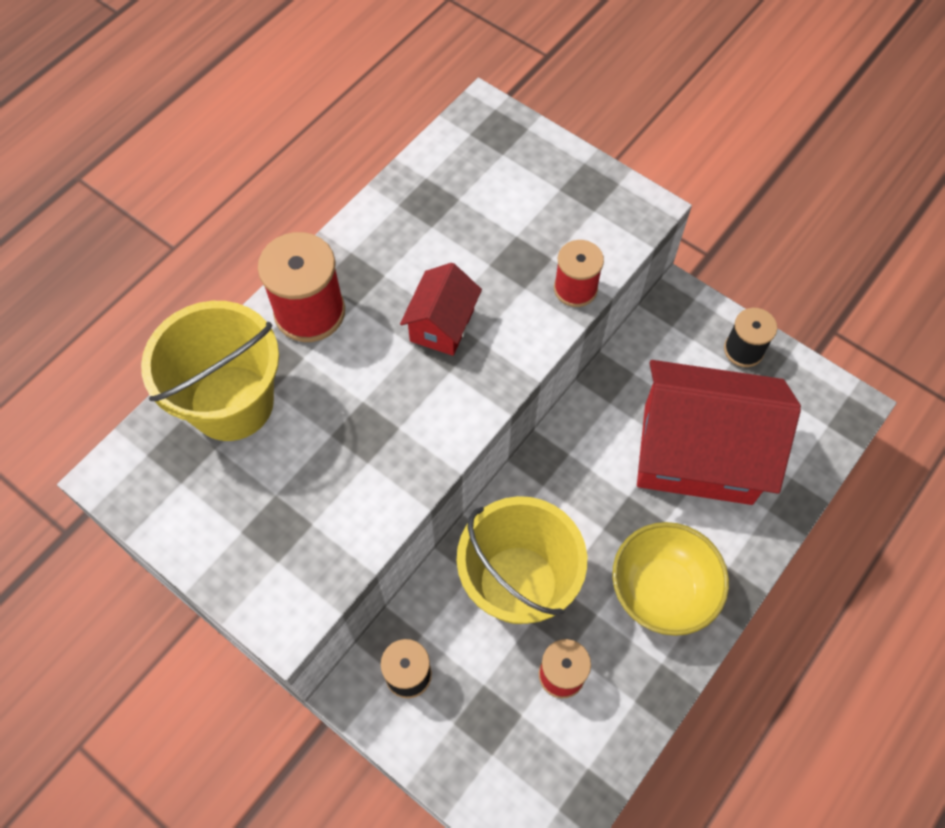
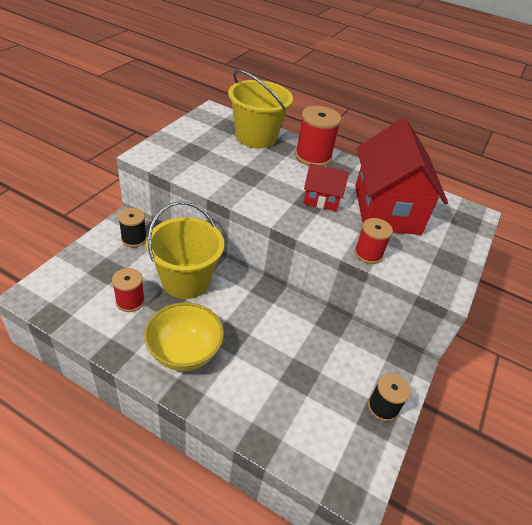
camera: 75 degrees right, 20 degrees down
(697, 454) = (288, 374): red house -> red house (386, 209)

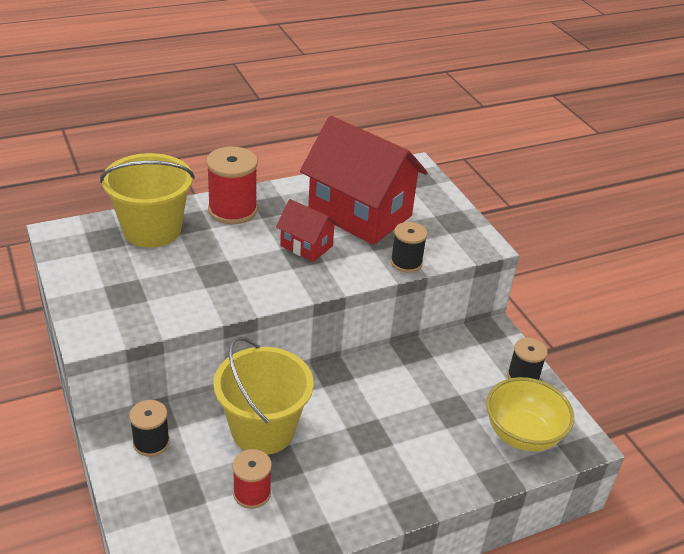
camera: 50 degrees left, 5 degrees down
(184, 352) = (360, 481): yellow bowl -> yellow bowl (522, 434)
(321, 200) = (306, 246): red house -> red house turned 75 degrees clockwise
(368, 254) = (406, 262): red spool -> black spool

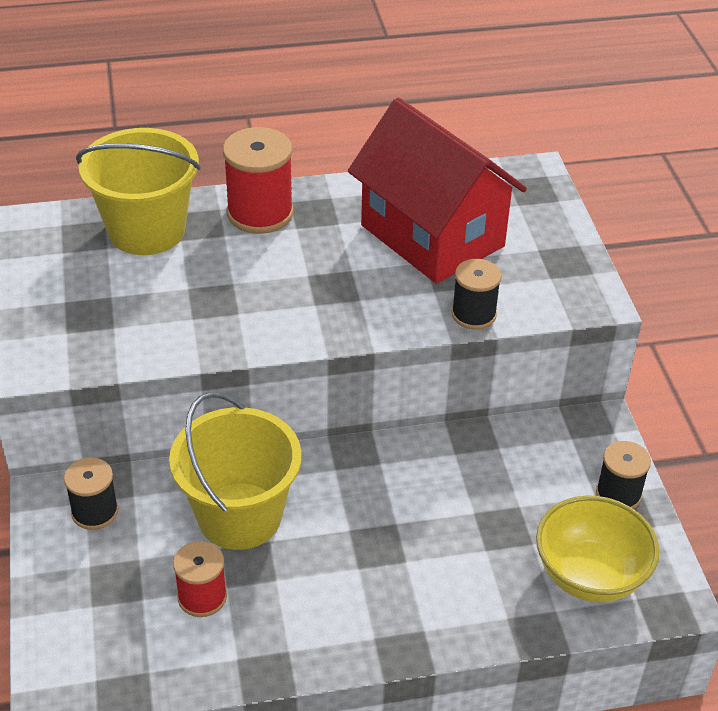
camera: 15 degrees right, 5 degrees up
(306, 246) = (343, 275): red house -> none

